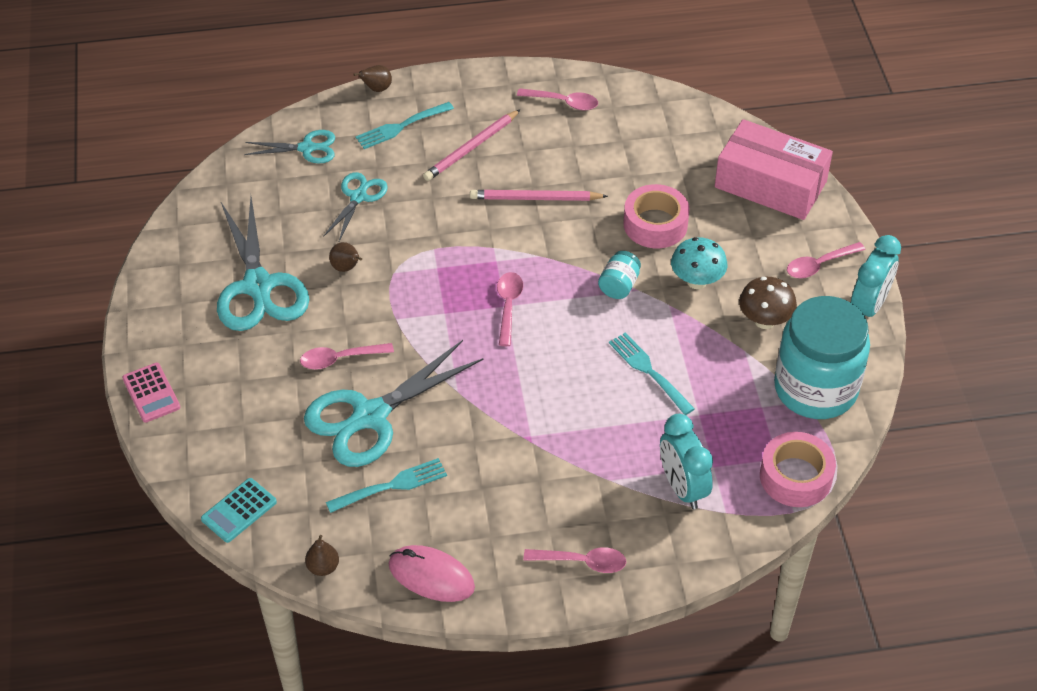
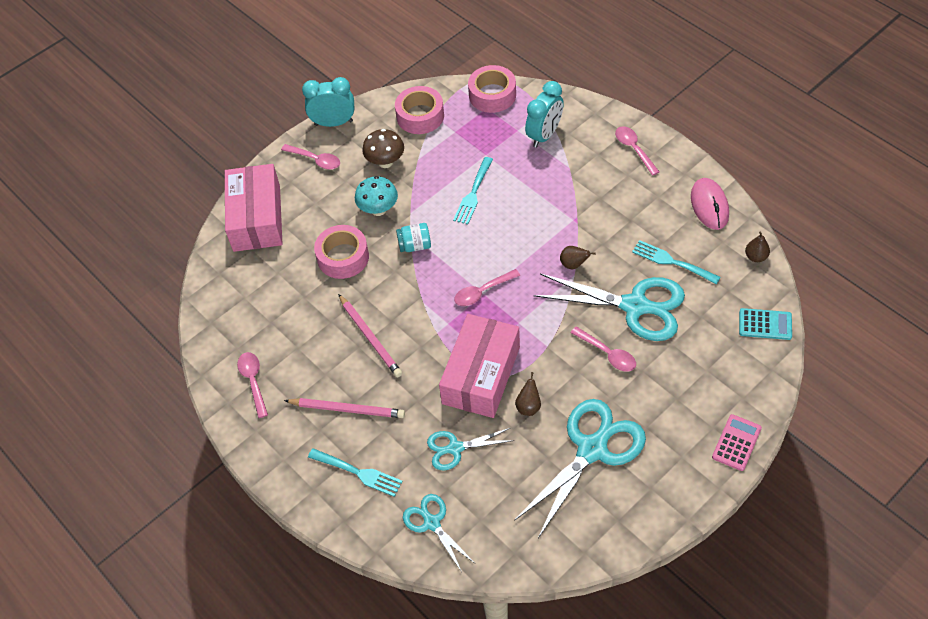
camera: 120 degrees left, 5 degrees up
(377, 89) = (326, 521): brown pear -> brown pear (573, 264)
(414, 253) = (481, 375): none -> pink box
(815, 388) = (420, 116): turquoise jar -> pink tape

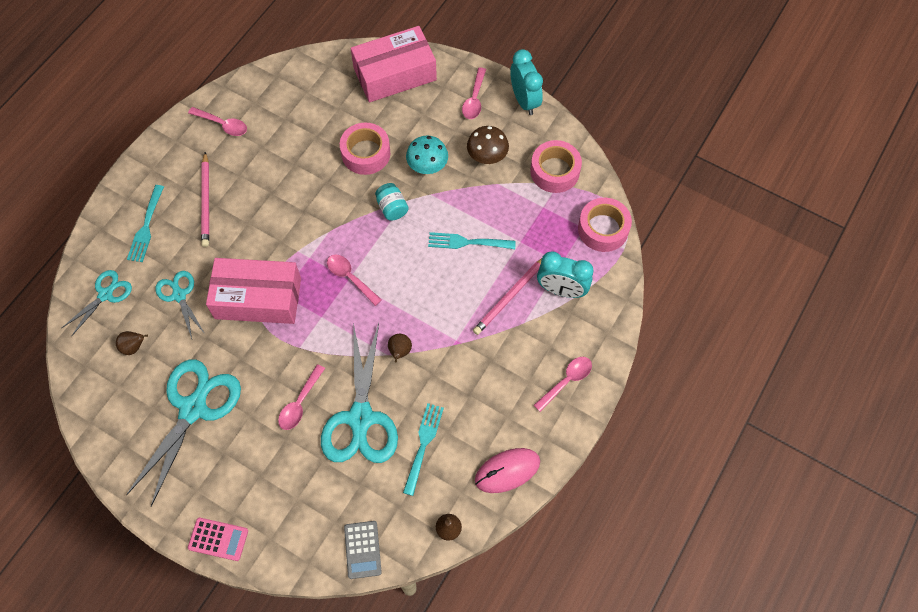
camera: 70 degrees right, 10 degrees up
(253, 381) = (223, 124): pink spoon -> pink spoon turned 60 degrees clockwise
(370, 337) = (282, 199): pink pencil -> pink pencil (510, 296)
(528, 406) = (230, 345): brown pear -> brown pear (134, 347)
(592, 449) = (193, 409): turquoise scissors -> turquoise scissors turned 90 degrees counterclockwise
(765, 324) = (362, 549): turquoise calculator -> grey calculator

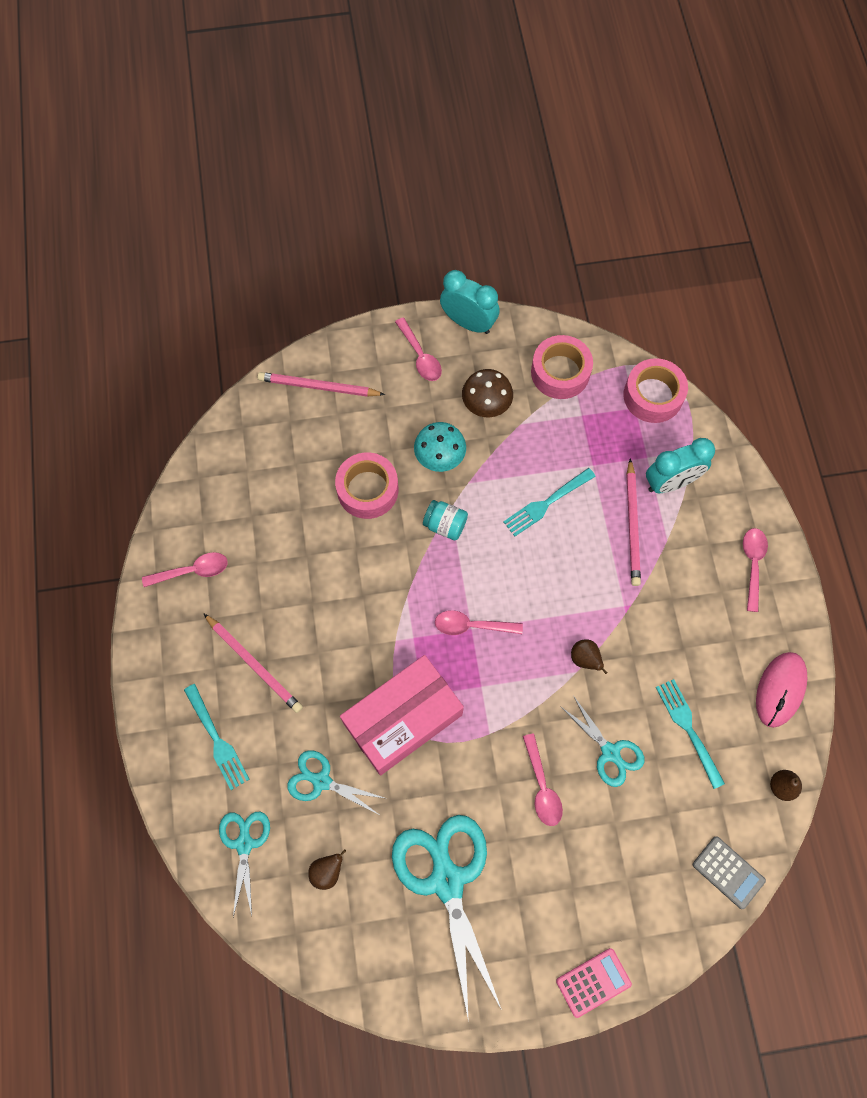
camera: 40 degrees left, 5 degrees up
(361, 418) = (610, 752): turquoise scissors -> turquoise scissors, size x0.54
(395, 74) = (318, 387): pink box -> pink pencil

